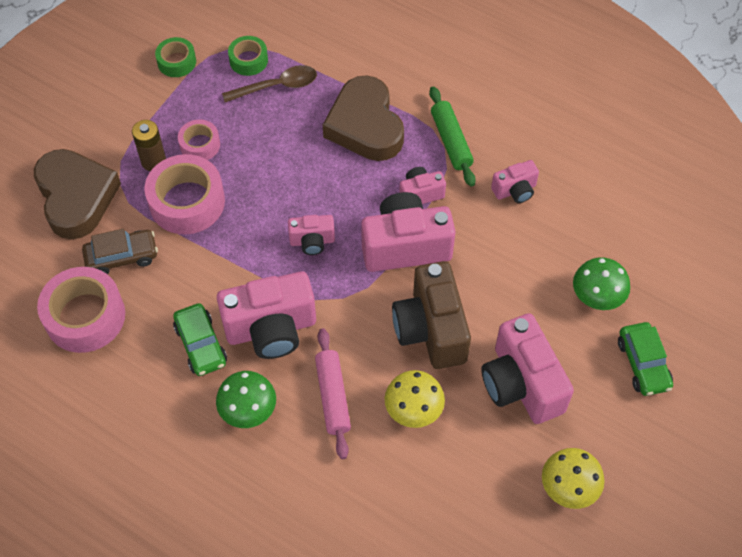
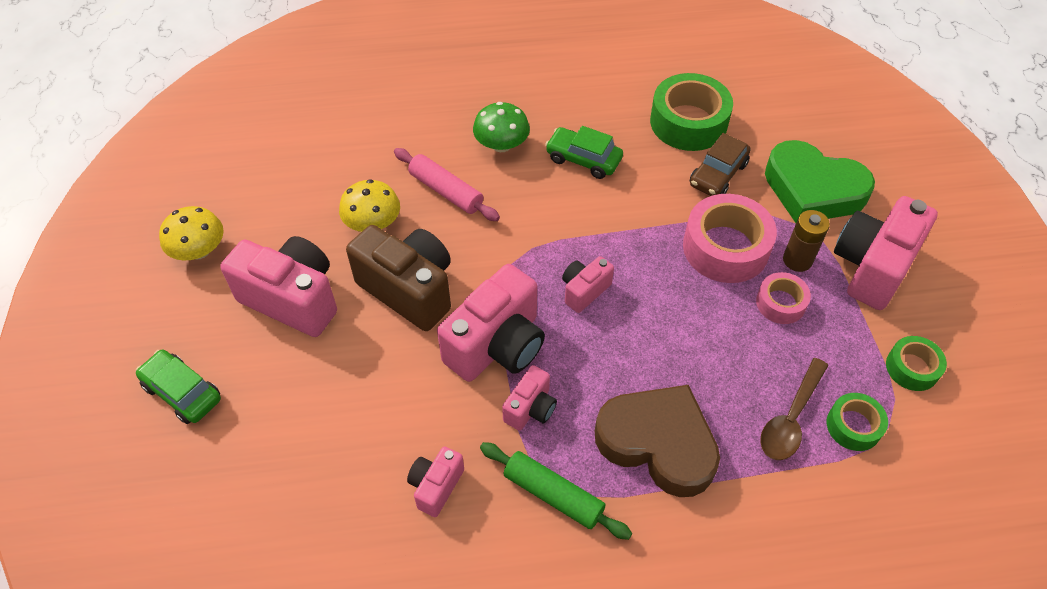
camera: 140 degrees right, 5 degrees down
(76, 197) = (813, 190): brown heart -> green heart
(85, 316) = (688, 122): pink tape -> green tape
(271, 329) = (543, 203): pink camera -> pink camera (872, 267)
(597, 295) = (268, 429): green mushroom -> none

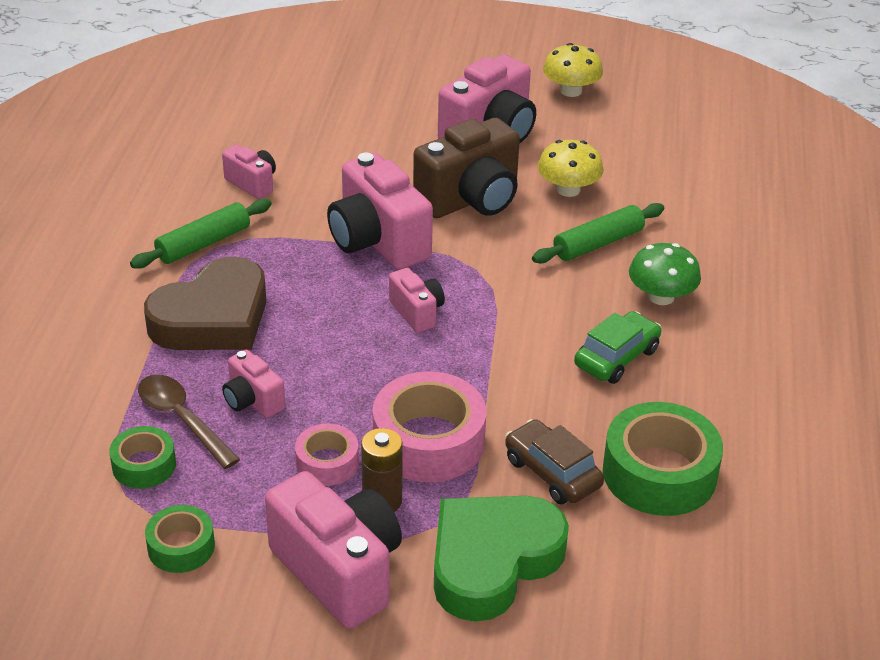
camera: 105 degrees right, 15 degrees down
(182, 392) = (416, 74): green car -> none
(446, 191) = (598, 243): pink rolling pin -> green rolling pin
(530, 408) = (296, 248): pink camera -> pink camera (252, 401)

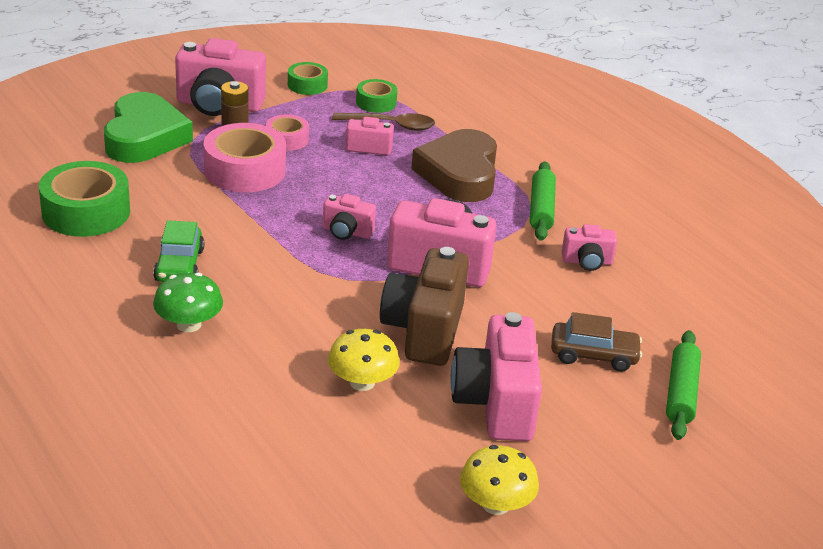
camera: 135 degrees right, 5 degrees down
(552, 472) = (154, 186): brown car -> brown car (593, 355)
(598, 243) = (283, 344): green rolling pin -> green rolling pin (681, 393)

